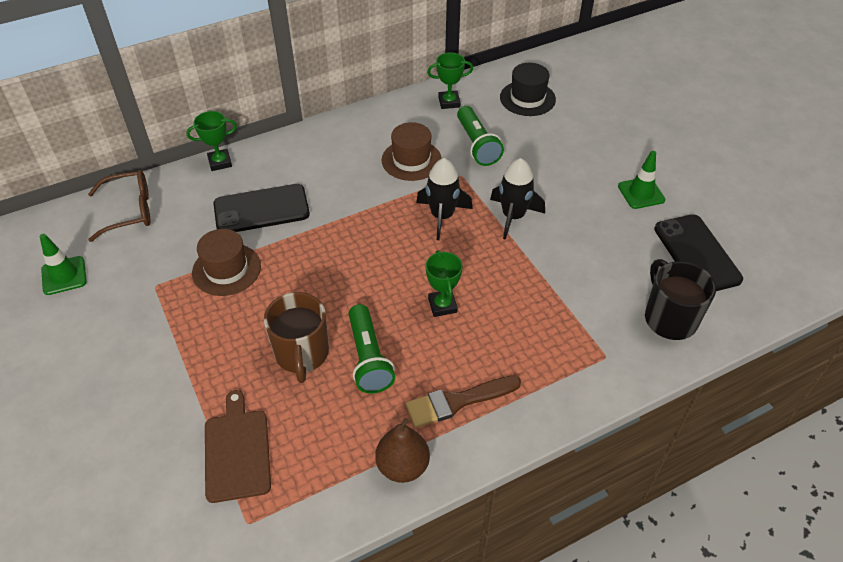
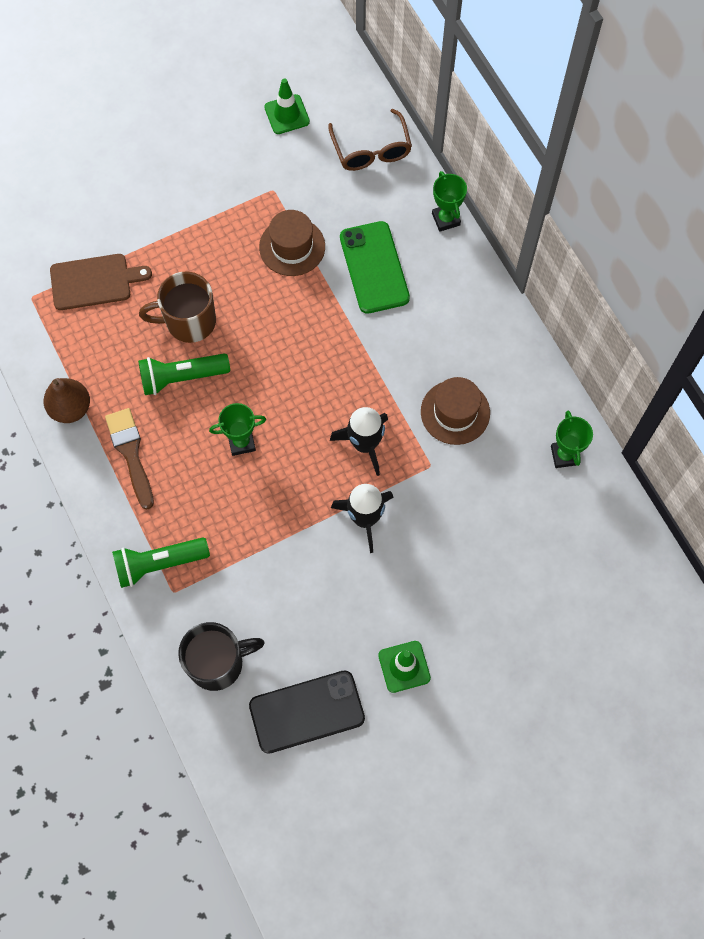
camera: 90 degrees right, 20 degrees up
(261, 209) = (374, 267): black phone -> green phone
(477, 145) = (484, 485): green flashlight -> green flashlight (159, 564)
(527, 98) = (578, 551): black hat -> none

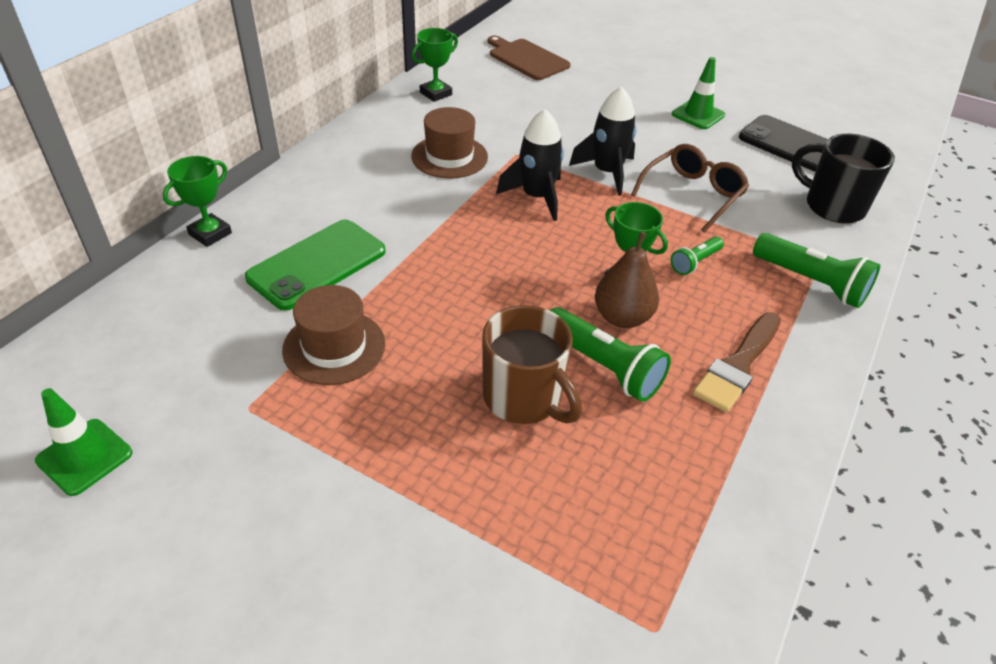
camera: 125 degrees left, 25 degrees down
(70, 408) = (755, 459): brown pear -> brown pear (622, 317)
(94, 281) = (556, 551): brown cutting board -> brown cutting board (526, 59)
(227, 501) = (695, 262): none -> green flashlight
(371, 149) = (123, 334): brown glasses -> brown glasses (692, 194)

